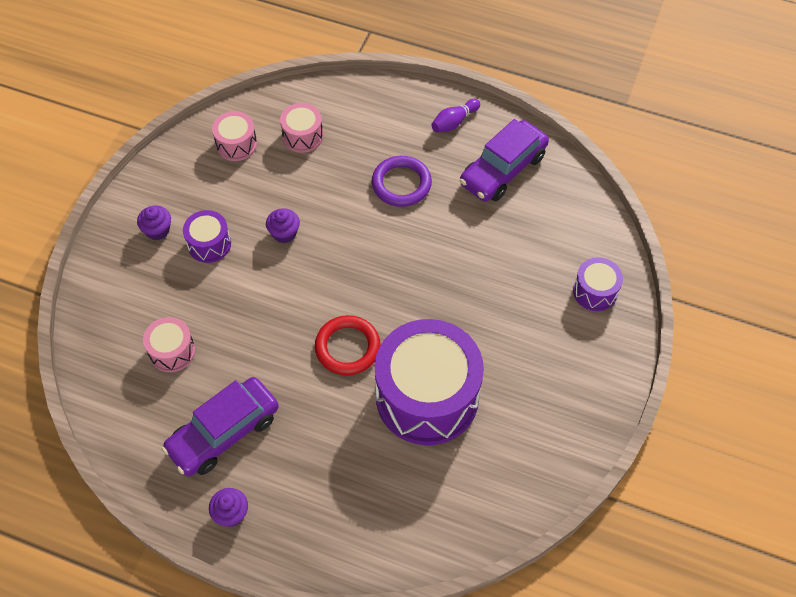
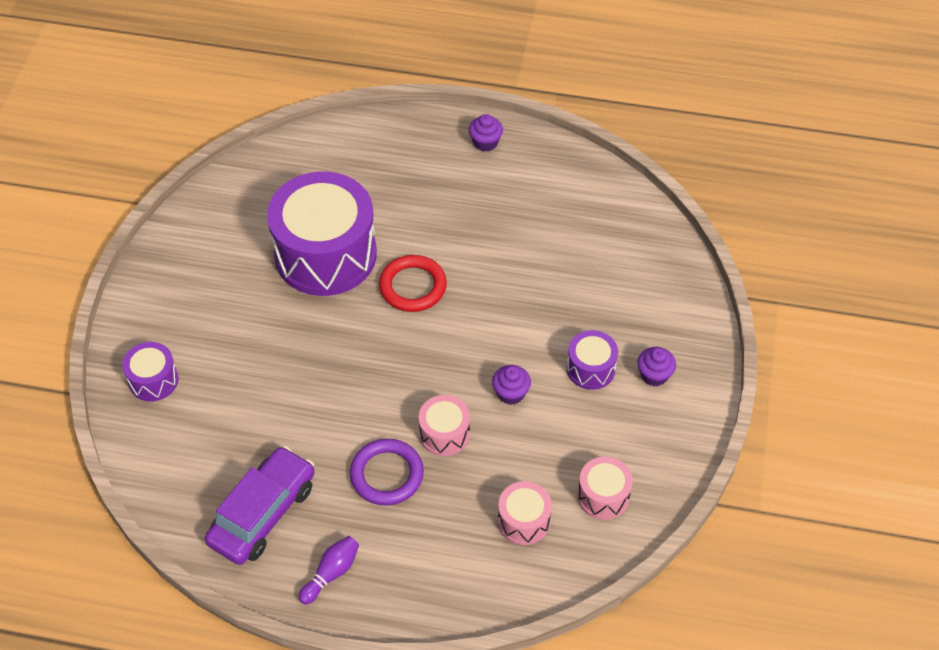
camera: 170 degrees right, 5 degrees down
(172, 351) = (588, 258): pink drum -> pink drum (444, 434)
(224, 432) = (512, 199): purple car -> none

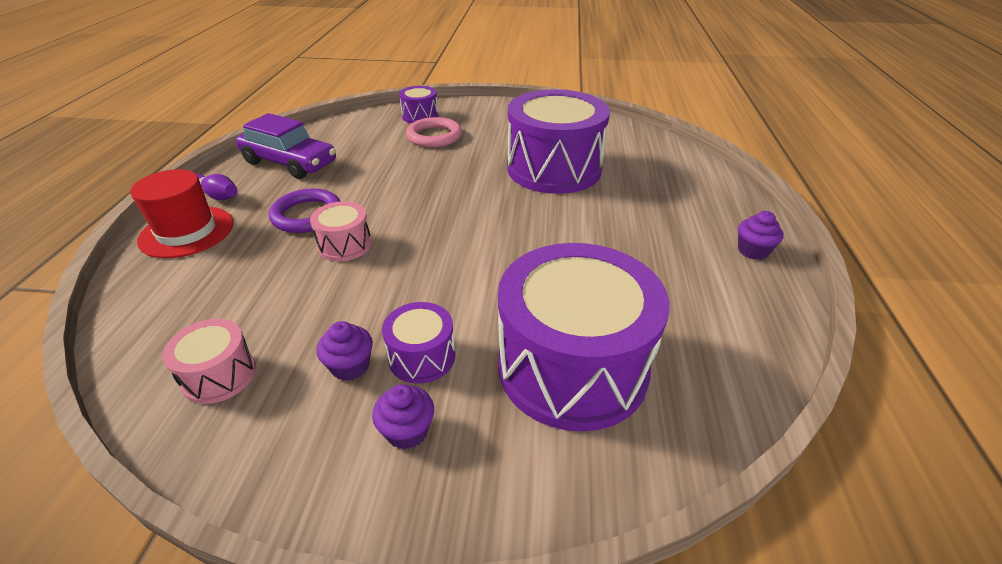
camera: 85 degrees right, 15 degrees down
(221, 363) = (434, 136): none -> pink ring
(404, 582) = (187, 232): none -> red hat
(413, 286) = (528, 215): red ring -> none
(511, 393) = (390, 288): purple cupcake -> purple cupcake (350, 366)
(524, 521) = (216, 305): pink drum -> none
(604, 281) = (572, 367): none -> purple drum

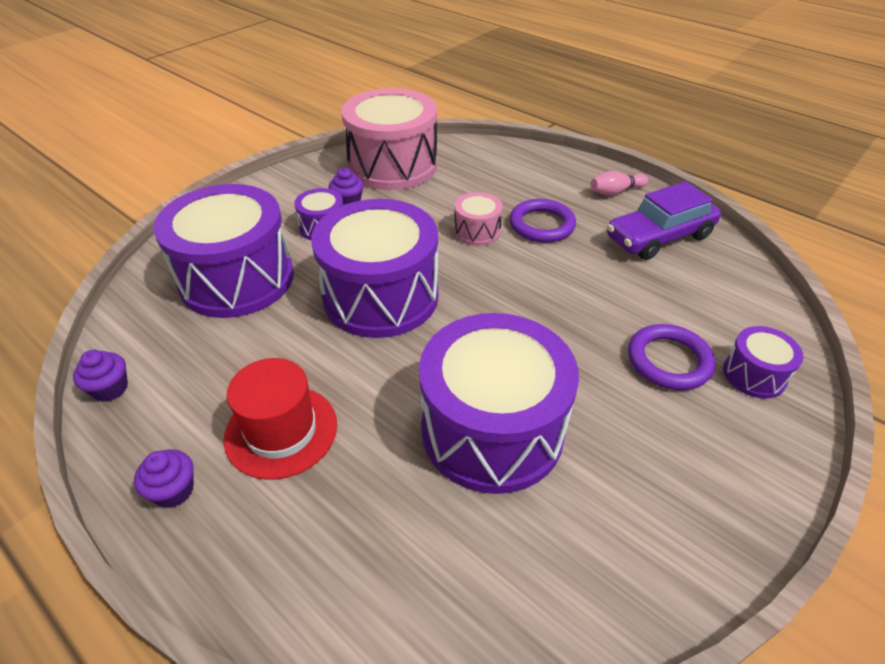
camera: 125 degrees right, 5 degrees up
(187, 232) = (563, 173): red hat -> red hat (281, 431)
(217, 195) = (615, 191): purple bowling pin -> pink bowling pin
(219, 375) = (393, 165): pink drum -> pink drum, size x2.20
(407, 431) = (282, 207): purple cupcake -> purple cupcake (110, 388)
(434, 136) = (669, 361): pink ring -> purple ring
(491, 257) = (381, 296): none -> purple drum

